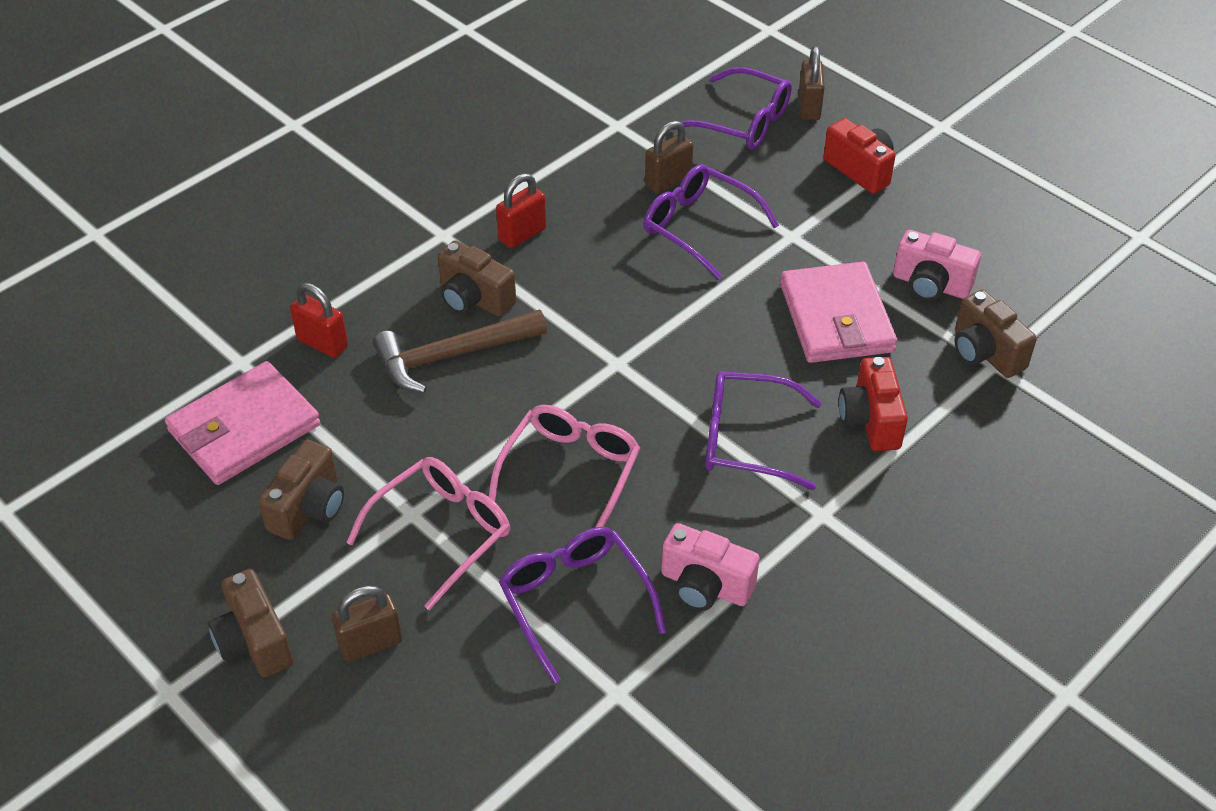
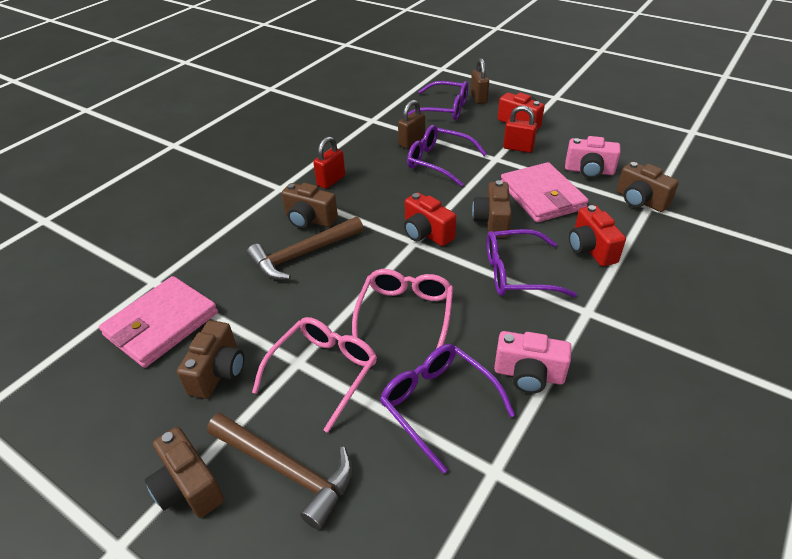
camera: 10 degrees left, 5 degrees down
(322, 343) = (211, 261): red padlock -> red padlock (518, 148)
(370, 643) = (286, 469): brown padlock -> brown hammer
(638, 352) = (426, 233): none -> red camera
(743, 349) = (492, 221): none -> brown camera

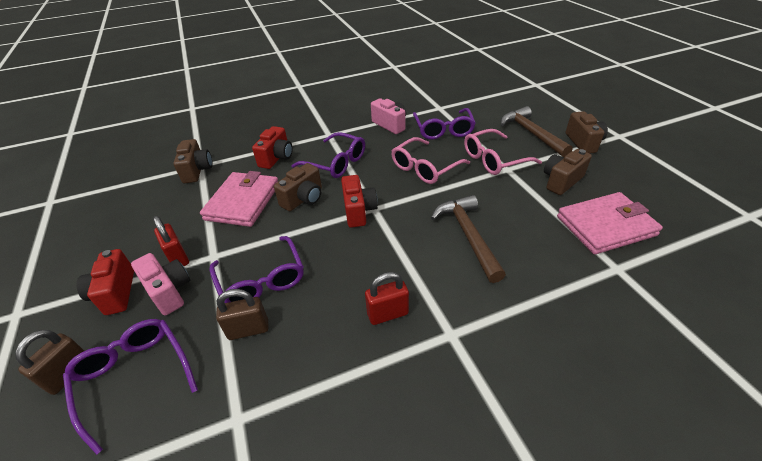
camera: 145 degrees left, 0 degrees up
(303, 254) = (468, 236): brown hammer -> brown hammer turned 105 degrees counterclockwise
(309, 219) = (443, 270): brown camera -> none
(589, 171) = (178, 206): pink camera -> pink camera (169, 291)

